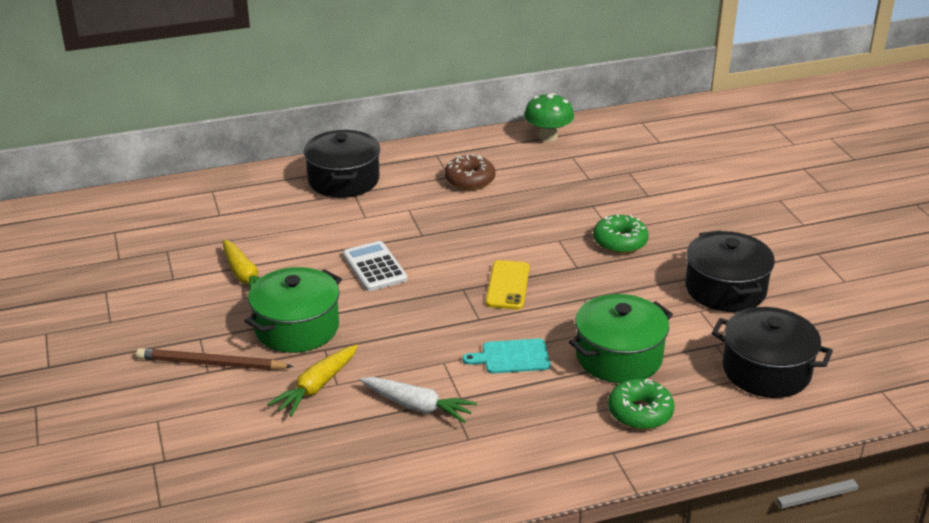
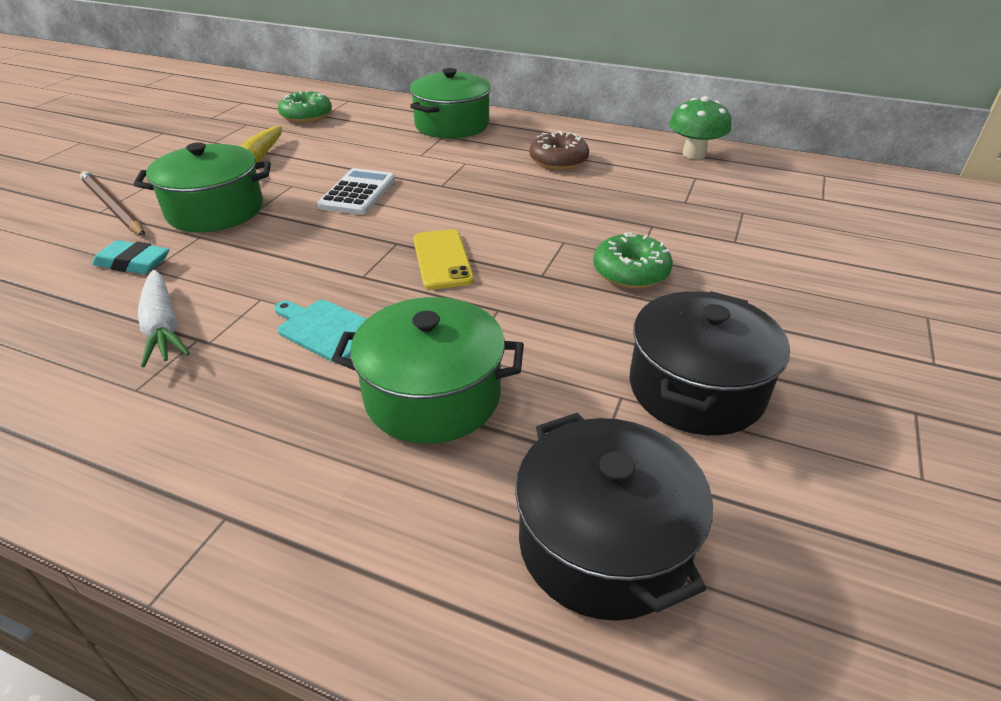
camera: 40 degrees right, 5 degrees up
(316, 387) = (133, 263): yellow carrot -> turquoise eraser
(343, 180) = (452, 125): black pot -> green pot
(508, 285) = (442, 259): yellow phone -> yellow phone turned 60 degrees counterclockwise
(640, 412) = (343, 485): green donut -> green donut (306, 116)

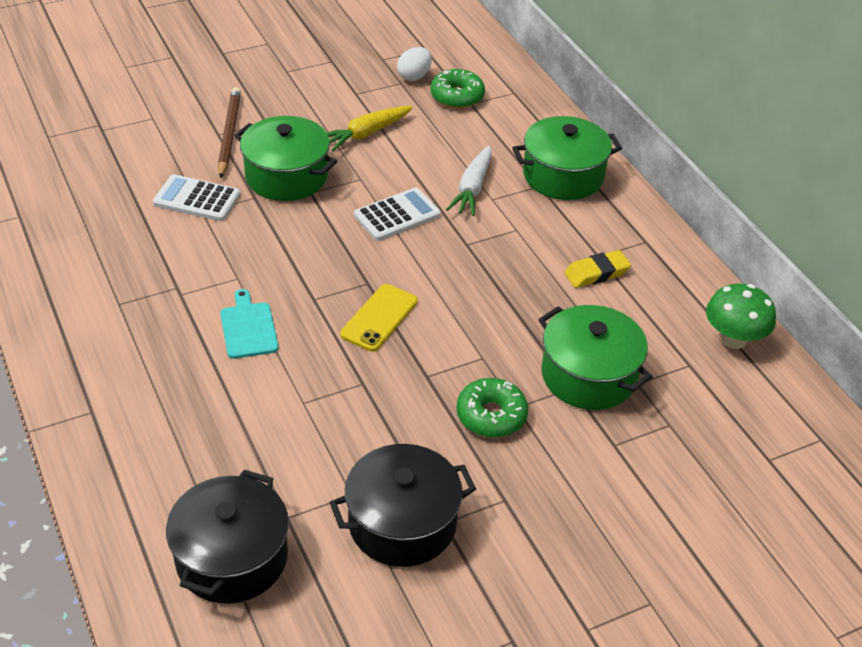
camera: 40 degrees right, 5 degrees up
(133, 263) = (197, 199): turquoise eraser -> white calculator
(163, 327) = (168, 266): white carrot -> white carrot (472, 188)
(253, 117) = (414, 76): none -> white egg
(433, 395) = (253, 416): green pot -> green pot (589, 375)
(558, 161) = (596, 273): brown donut -> yellow eraser

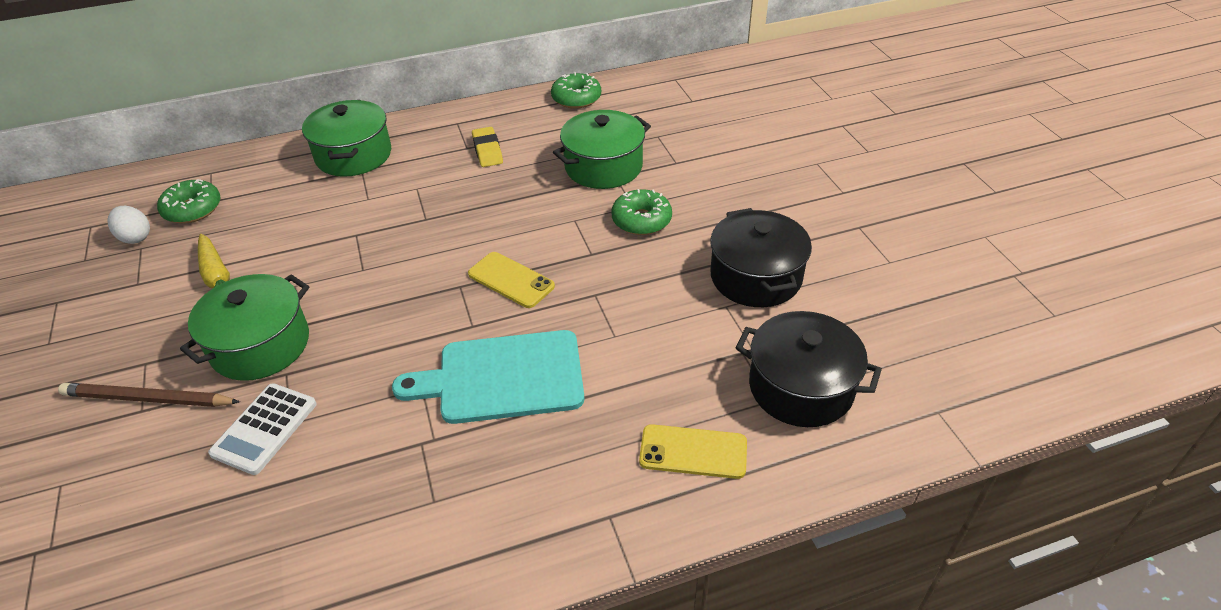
camera: 80 degrees left, 0 degrees up
(154, 467) = (693, 452): none -> yellow phone
(248, 328) = (503, 377): turquoise cutting board -> turquoise cutting board, size x1.86
(397, 215) = (366, 261): white calculator -> none
(472, 188) = (346, 209): white carrot -> none
(733, 339) = (576, 98): green mushroom -> green donut

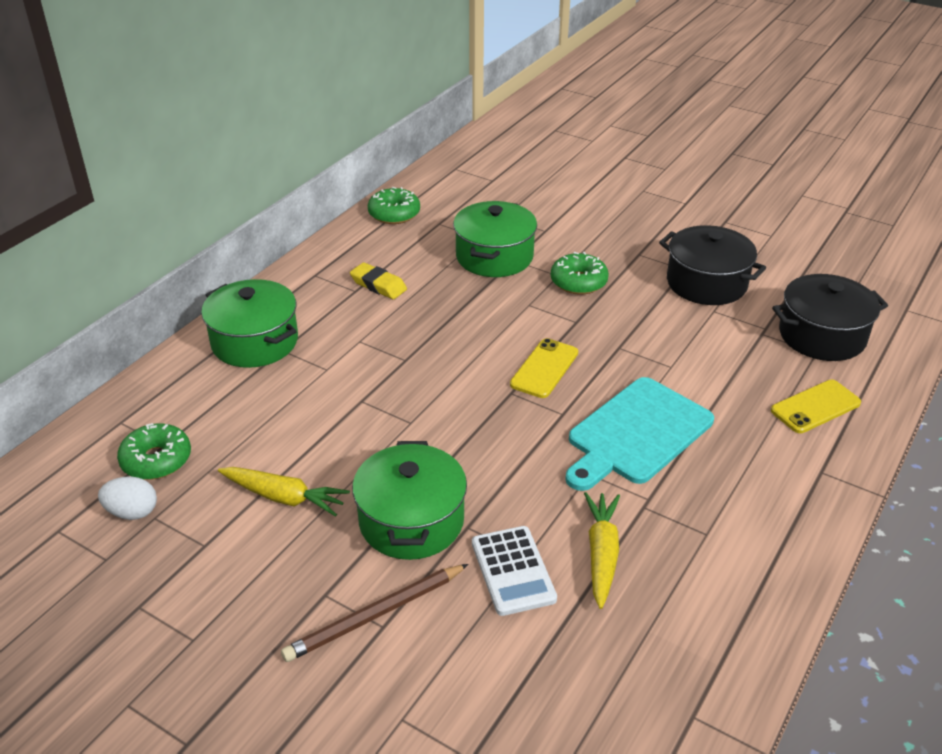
camera: 40 degrees left, 5 degrees down
(337, 460) = (601, 554): none -> yellow carrot
(511, 280) = (544, 368): yellow phone -> yellow phone turned 60 degrees counterclockwise

